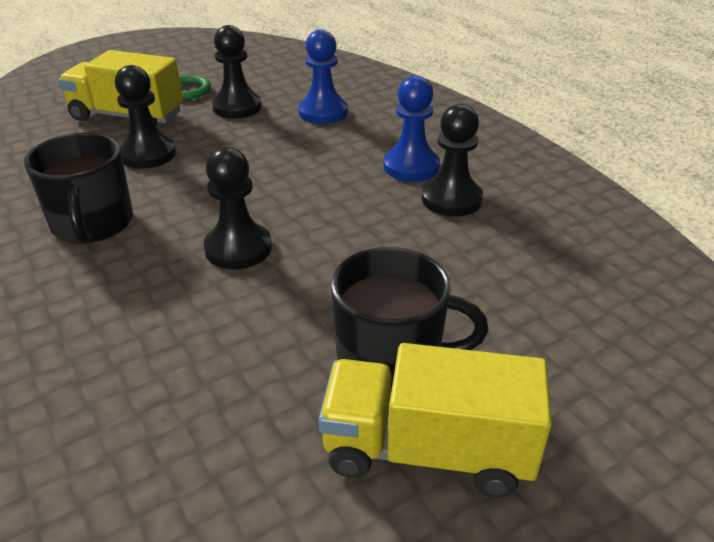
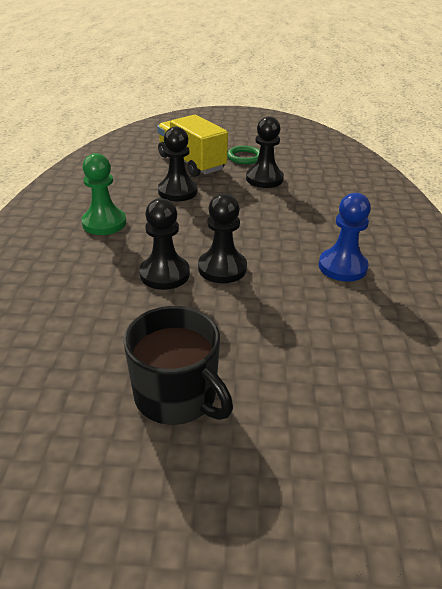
camera: 35 degrees right, 0 degrees up
(92, 224) = (104, 223): black mug -> green pawn
(323, 112) = (320, 202): blue pawn -> none
(427, 450) = (131, 471): yellow truck -> none
(451, 199) = (347, 304): black pawn -> black pawn (222, 268)

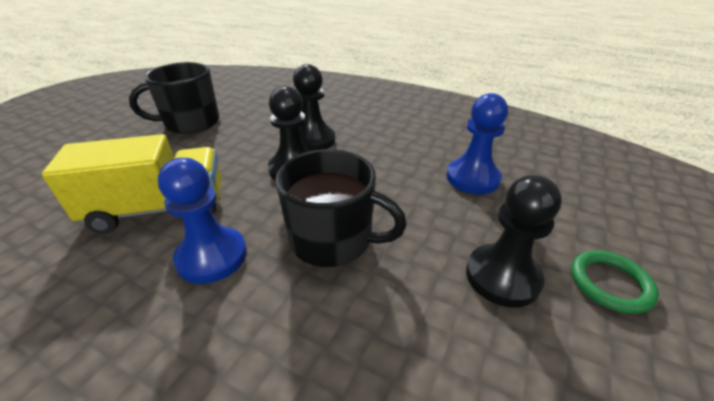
camera: 115 degrees right, 0 degrees up
(104, 223) = (416, 127): green pawn -> none
(177, 191) = (472, 178): black pawn -> blue pawn
(191, 163) = (572, 210): yellow truck -> yellow truck (159, 208)
(285, 228) = (333, 239): none -> black mug

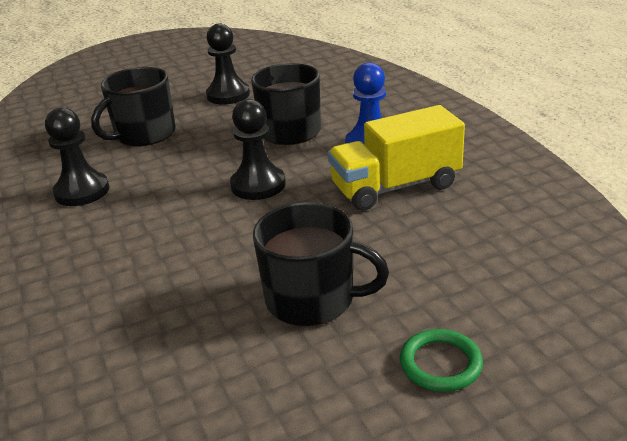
camera: 140 degrees left, 5 degrees down
(159, 208) = (395, 187): yellow truck -> yellow truck turned 45 degrees counterclockwise
(313, 140) = (203, 210): black pawn -> black pawn (82, 191)
(472, 178) = (144, 134): blue pawn -> black mug
(610, 283) = (188, 81): green ring -> green ring (440, 363)

